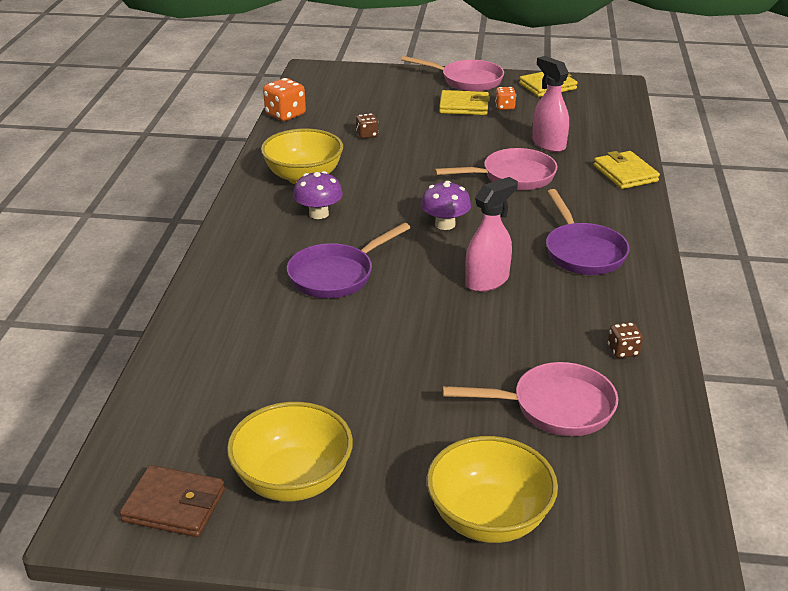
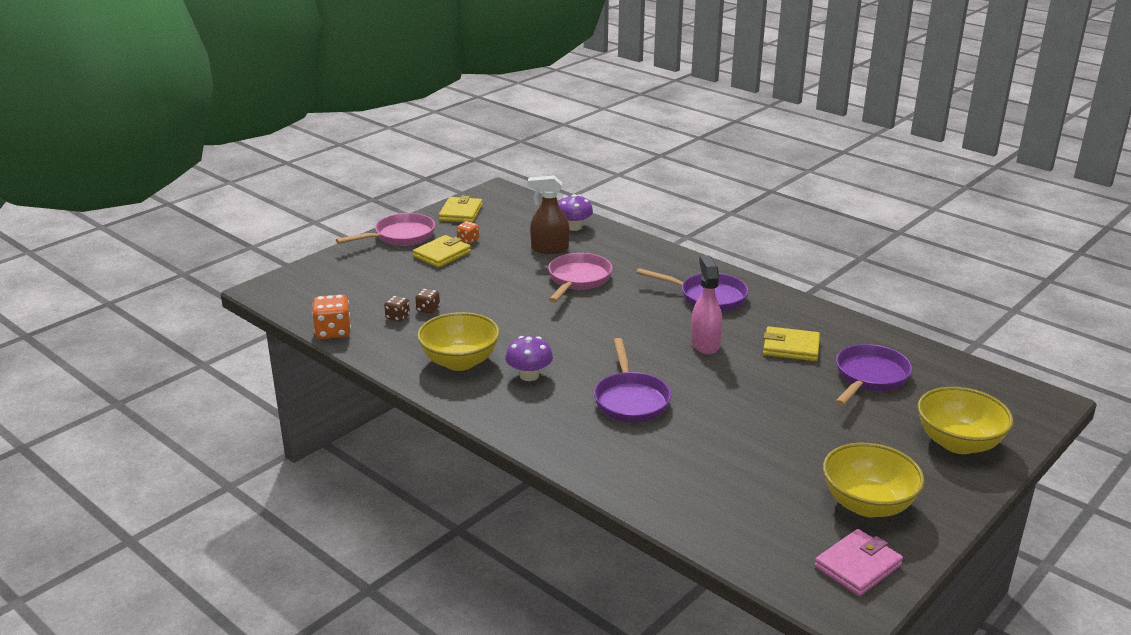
camera: 55 degrees left, 5 degrees down
(174, 505) = (858, 566): brown wallet -> pink wallet
(445, 224) = (611, 330): purple mushroom -> purple mushroom (574, 227)
(548, 144) = (549, 249): pink spray bottle -> brown spray bottle
(555, 407) = (869, 378): pink pan -> purple pan
(623, 351) = (832, 331): brown dice -> brown dice (397, 317)
(625, 173) = (627, 241): yellow wallet -> yellow wallet (791, 347)

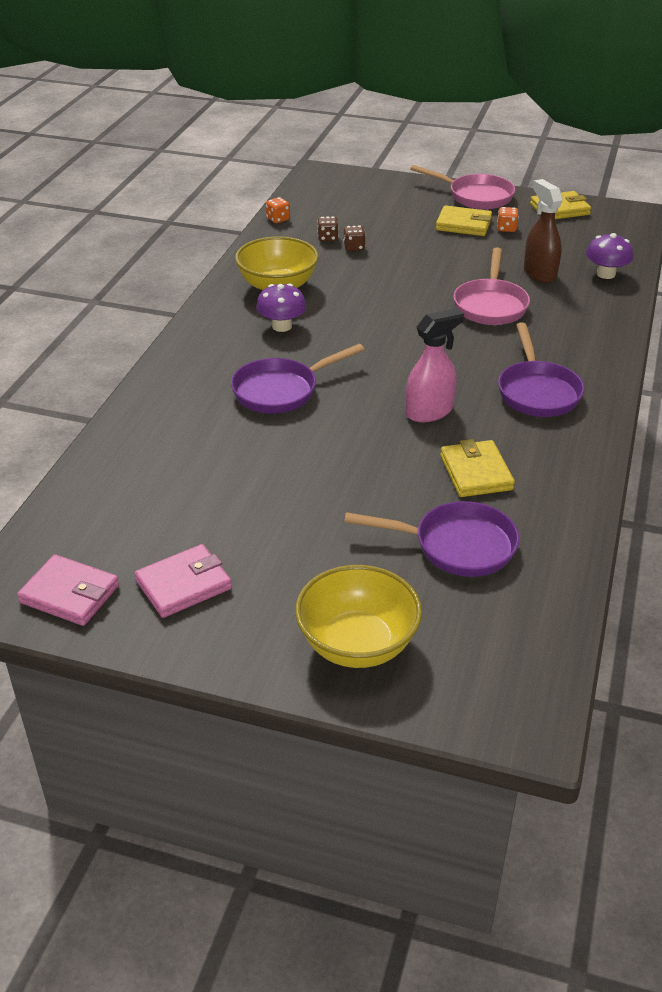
camera: 65 degrees right, 10 degrees up
(333, 332) = (278, 219): orange dice -> orange dice, size x0.58
(578, 280) = (490, 305): pink pan -> pink pan turned 105 degrees clockwise
(867, 504) = (184, 585): yellow bowl -> pink wallet

